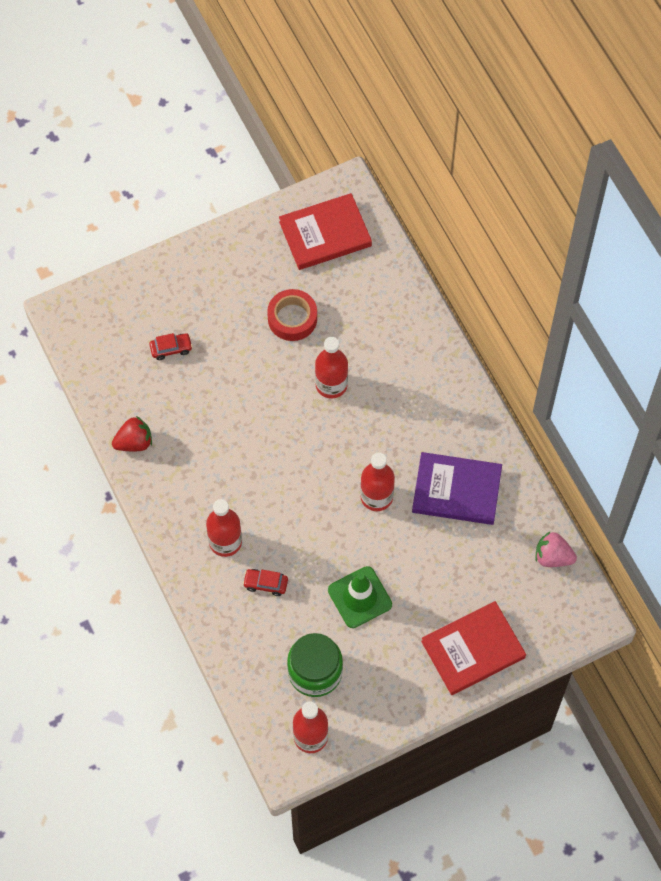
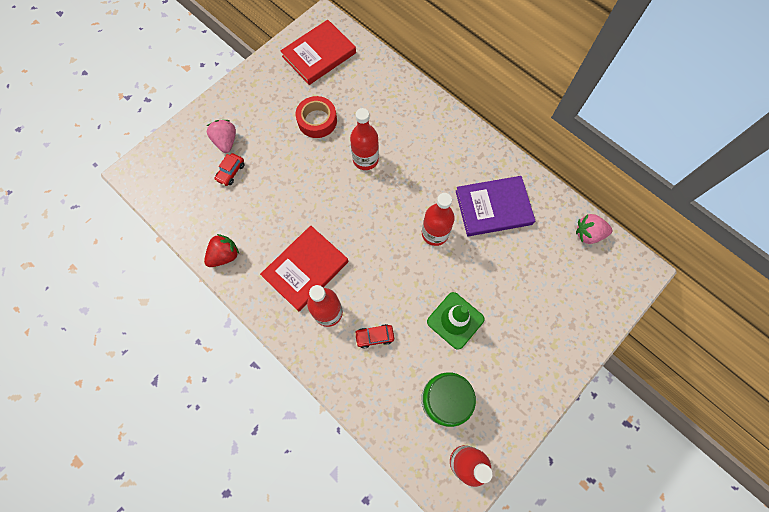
camera: 20 degrees left, 5 degrees up
(171, 348) = (231, 172): red car -> red car turned 150 degrees clockwise
(177, 309) = (226, 141): none -> pink strawberry
(473, 649) = (563, 331): red book -> red book (305, 269)

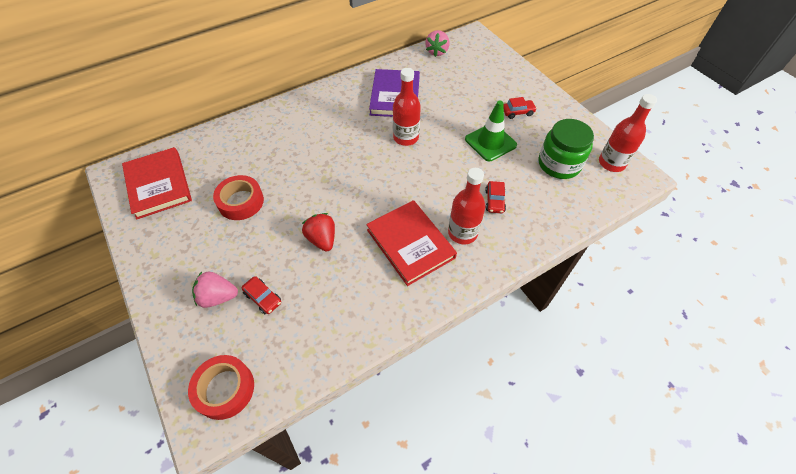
camera: 75 degrees left, 15 degrees down
(158, 175) = (225, 389): none -> red tape
(225, 255) = (369, 321): red strawberry -> red strawberry (322, 239)
(365, 159) = (308, 171): red bottle -> none
(514, 344) = (517, 112): none -> red car

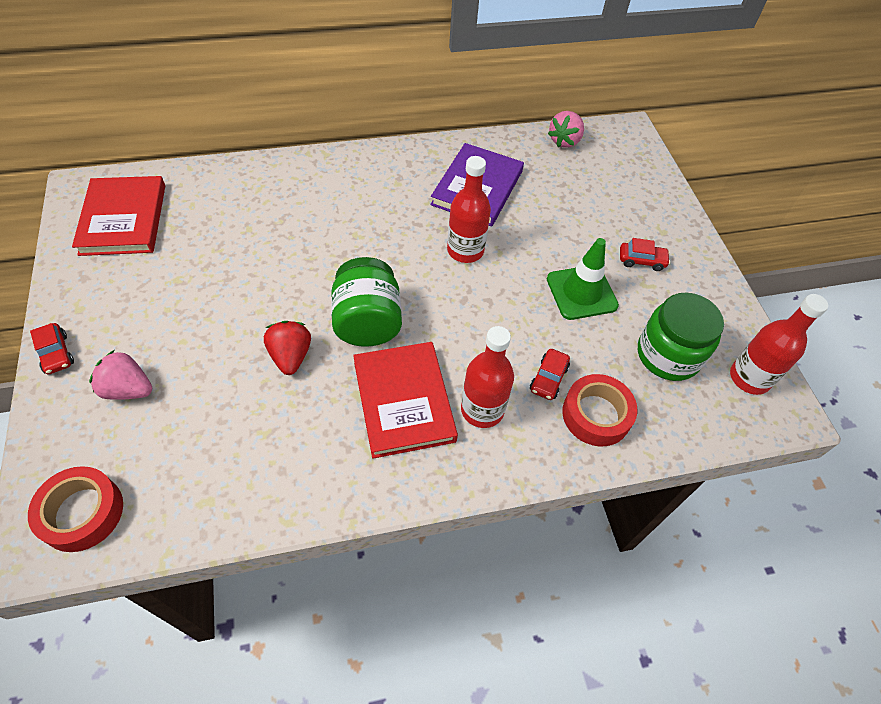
camera: 15 degrees right, 0 degrees up
(241, 202) = (212, 273): red tape -> red tape (596, 415)
(263, 298) = (181, 410): red car -> red car (56, 353)
(363, 201) = (367, 322): none -> green jar

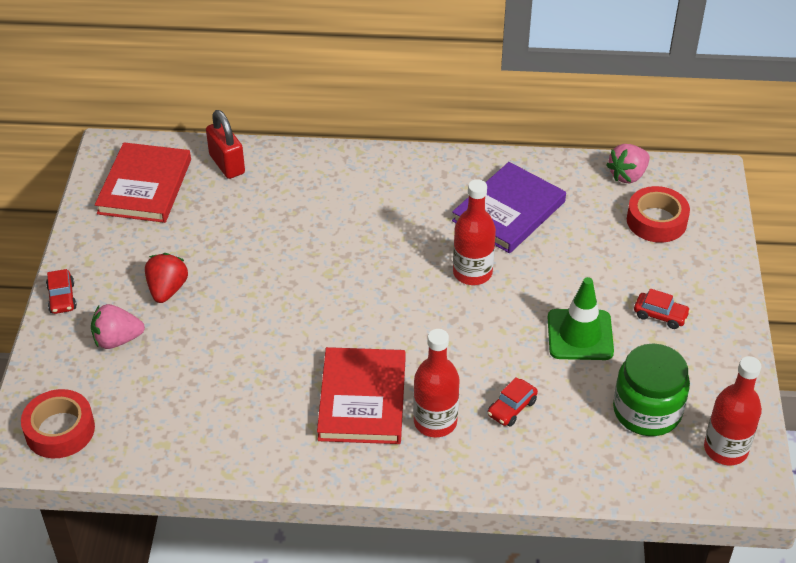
camera: 20 degrees right, 10 degrees down
(128, 389) = (117, 340): pink strawberry -> pink strawberry turned 45 degrees counterclockwise
(202, 185) = (227, 164): none -> red padlock
(291, 356) = (268, 340): red strawberry -> red strawberry (167, 290)
(367, 322) = (350, 323): green jar -> none
(596, 415) = (547, 449): red tape -> red tape (656, 221)

